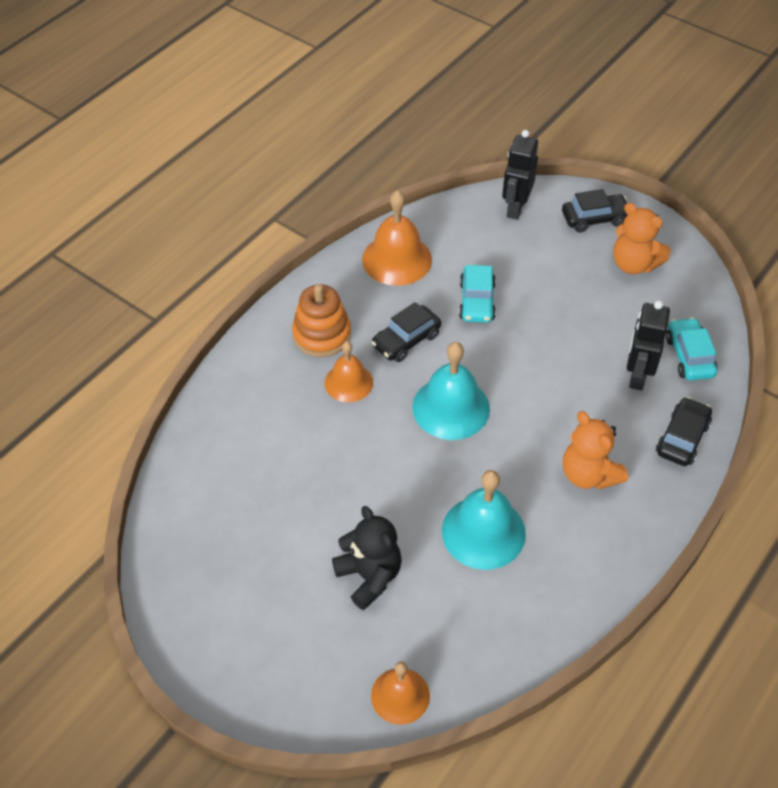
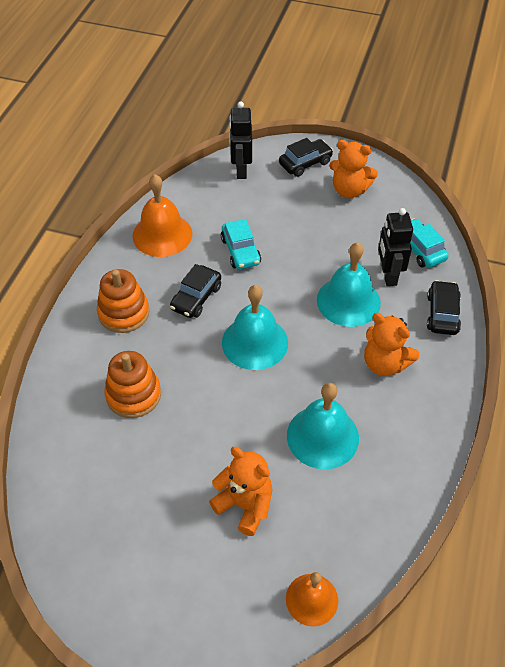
camera: 20 degrees left, 0 degrees up
(298, 425) = (133, 395): none -> orange stacking toy
(348, 382) = (162, 346): orange bell -> none
(369, 576) = (245, 505): black teddy bear -> orange teddy bear
(577, 392) = (348, 301): none -> turquoise bell

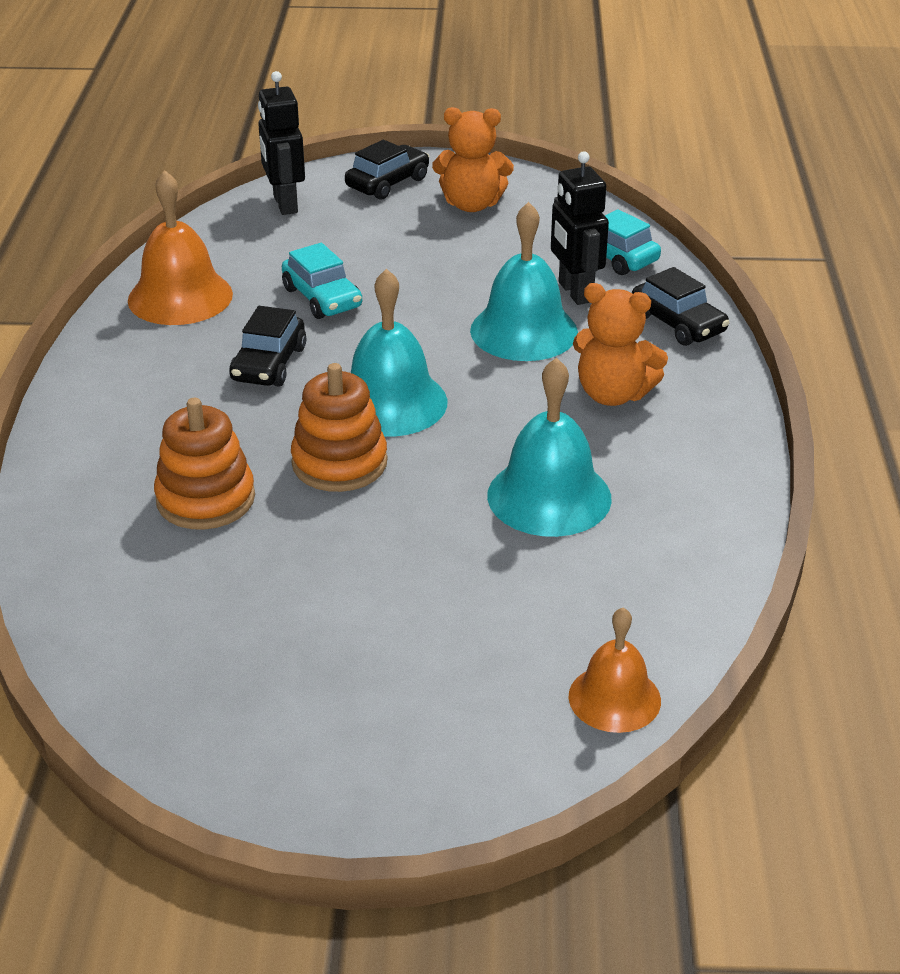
camera: 15 degrees left, 15 degrees down
(124, 313) = (149, 401): orange stacking toy -> orange stacking toy (339, 463)
(245, 505) = (454, 602): orange teddy bear -> none
(442, 314) = (678, 324): black car -> black car turned 150 degrees clockwise

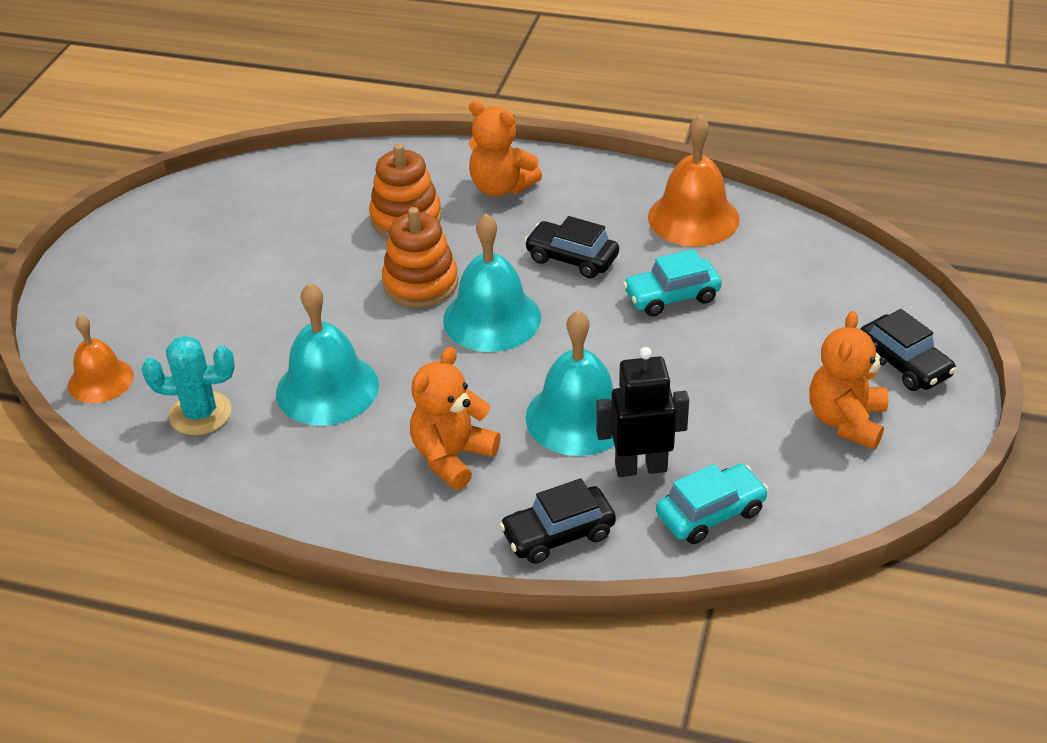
camera: 105 degrees right, 5 degrees up
(128, 433) = (501, 187): none -> orange teddy bear
(284, 204) = (861, 288): black robot -> none
(633, 586) = (200, 414): none -> turquoise cactus

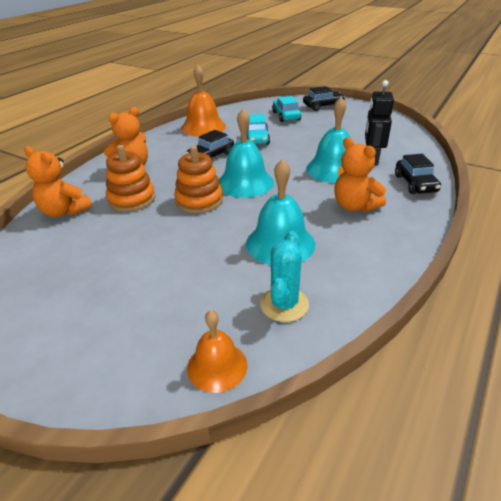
camera: 75 degrees left, 5 degrees down
(710, 513) = (403, 149): turquoise car -> turquoise car (286, 116)
(846, 421) = (352, 119): orange teddy bear -> orange teddy bear (64, 211)

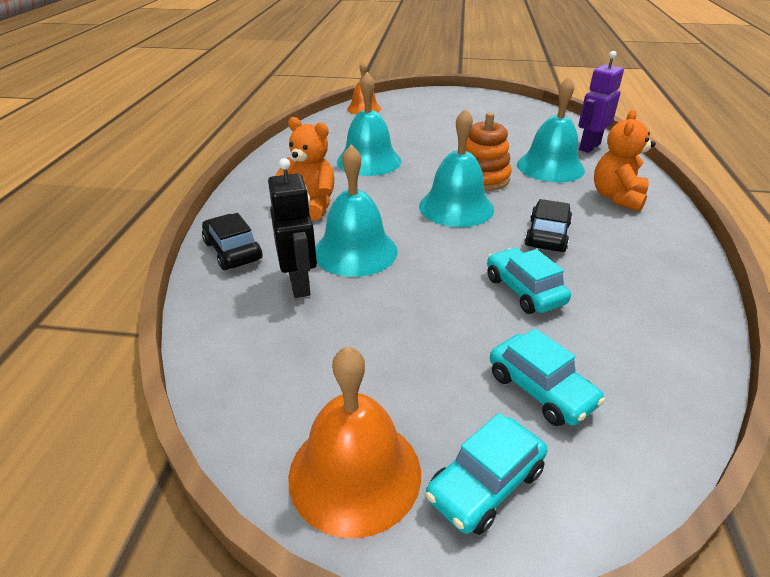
camera: 155 degrees right, 0 degrees up
(64, 211) = (589, 147): orange teddy bear -> purple robot
(132, 199) = (550, 167): orange stacking toy -> turquoise bell
(203, 127) = (655, 299): orange bell -> orange bell (355, 473)
(284, 304) = (342, 132): turquoise cactus -> none
(323, 106) = (485, 484): black car -> turquoise car

